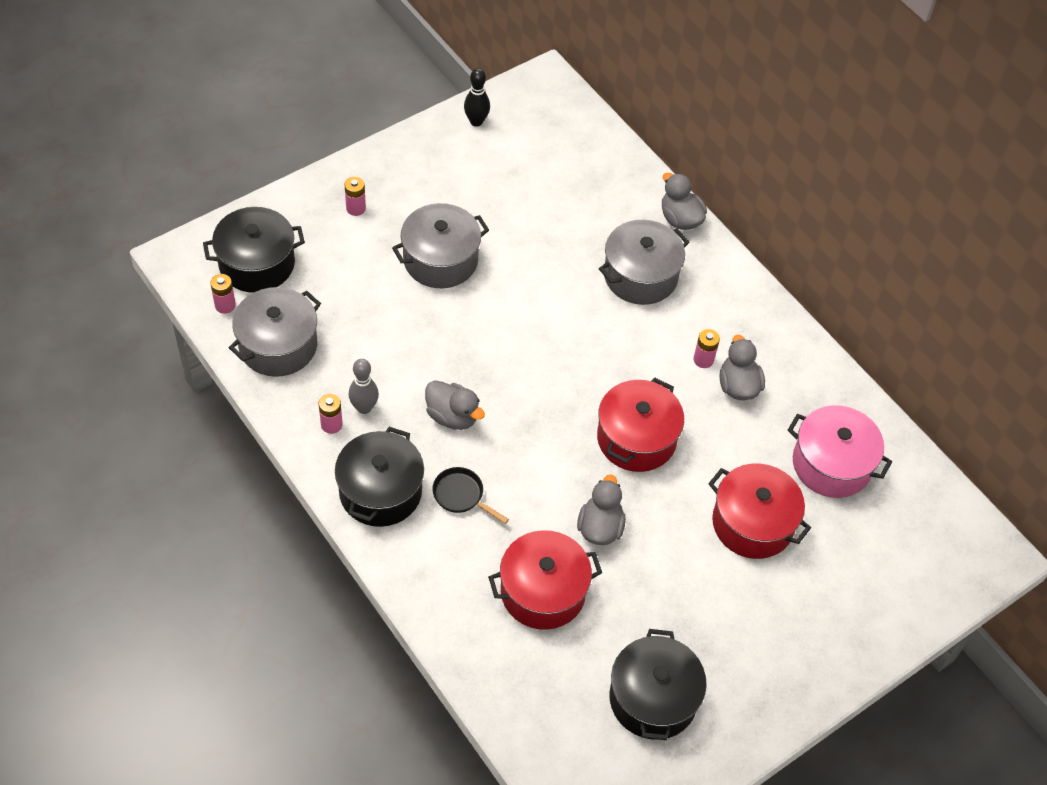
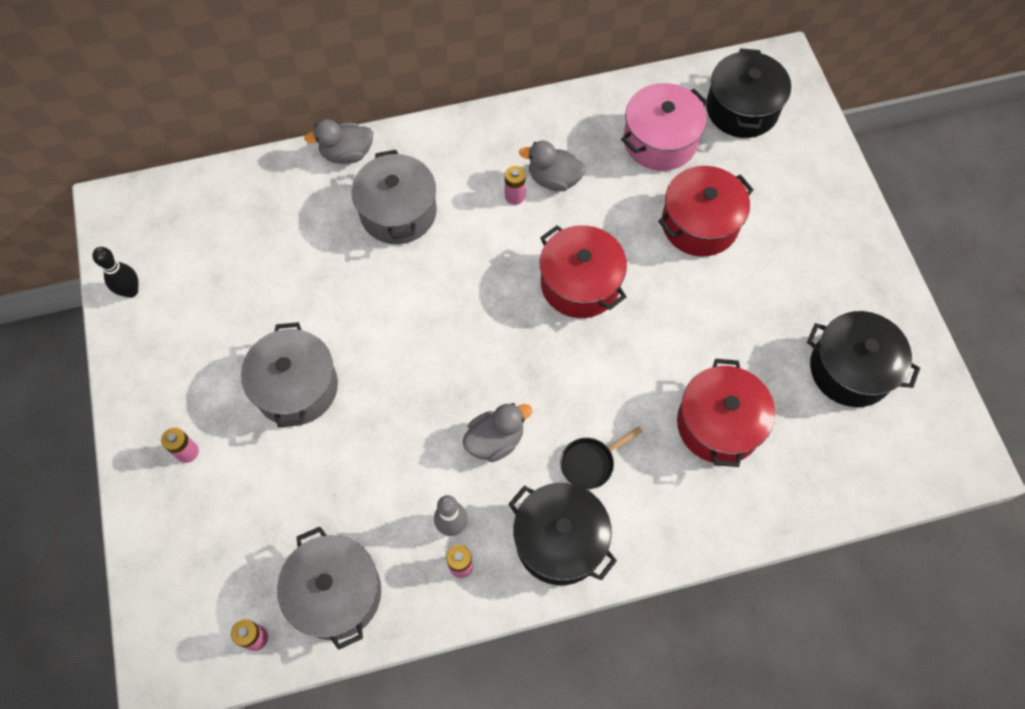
camera: 65 degrees left, 10 degrees up
(257, 264) = (213, 584): black pot -> black pot (742, 109)
(600, 527) = (665, 350): grey duck -> none

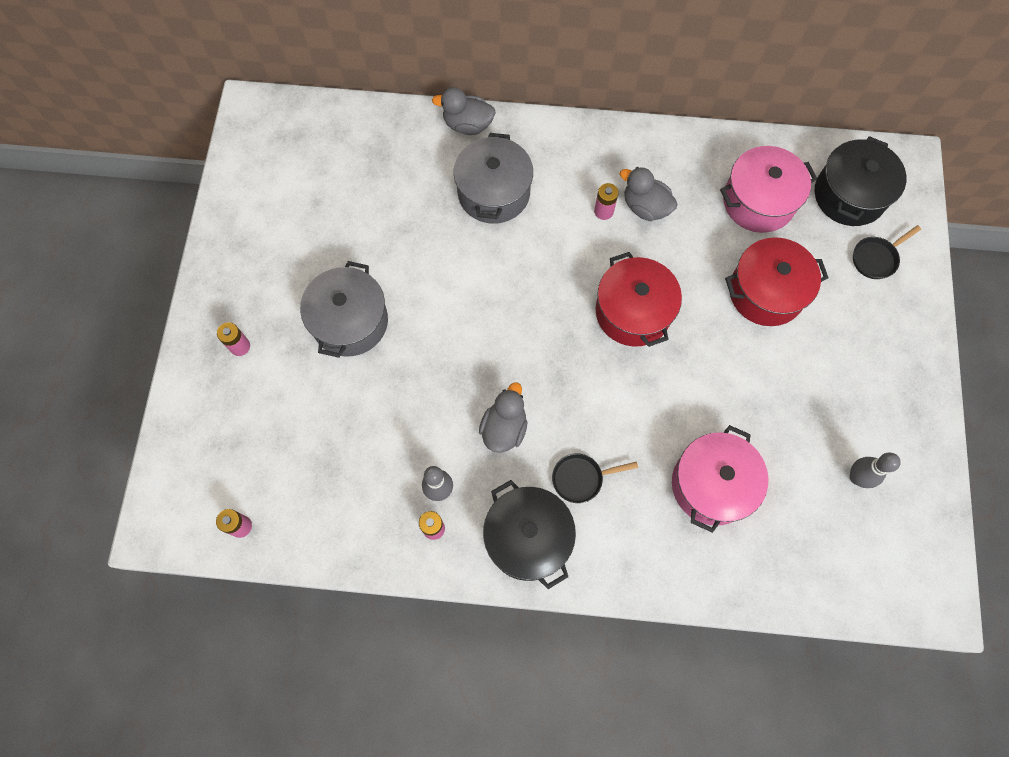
camera: 20 degrees right, 5 degrees up
(131, 291) = (241, 190): black bowling pin -> none
(336, 593) = (320, 513): grey pot -> none
(495, 440) = (504, 428): grey duck -> grey duck turned 60 degrees counterclockwise
(718, 424) = (711, 485): red pot -> pink pot
(789, 159) = (876, 258): none -> black pan
(850, 369) = (856, 477): black pot -> grey bowling pin

